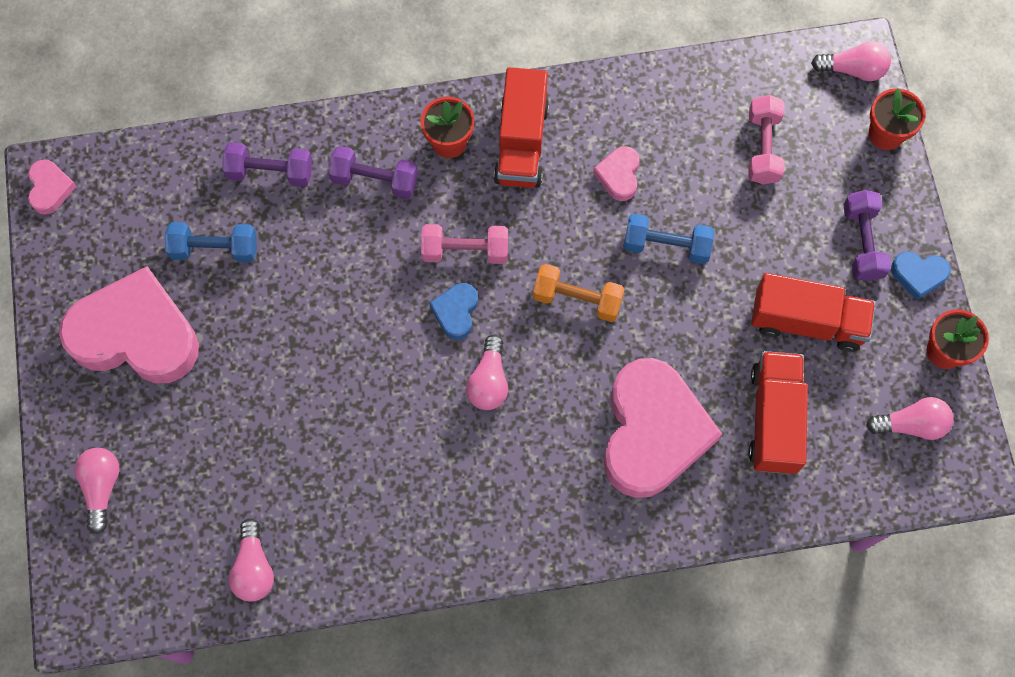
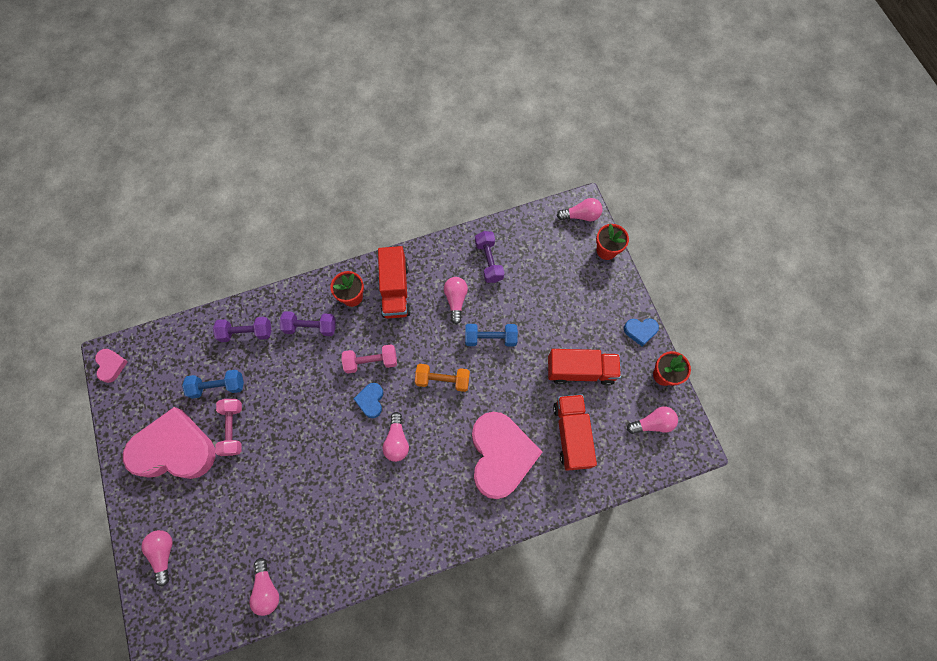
camera: 10 degrees left, 0 degrees up
(619, 175) = (456, 300): pink heart -> pink light bulb
(763, 147) = (537, 270): pink dumbbell -> pink dumbbell (233, 429)
(862, 242) = (604, 317): purple dumbbell -> purple dumbbell (489, 261)

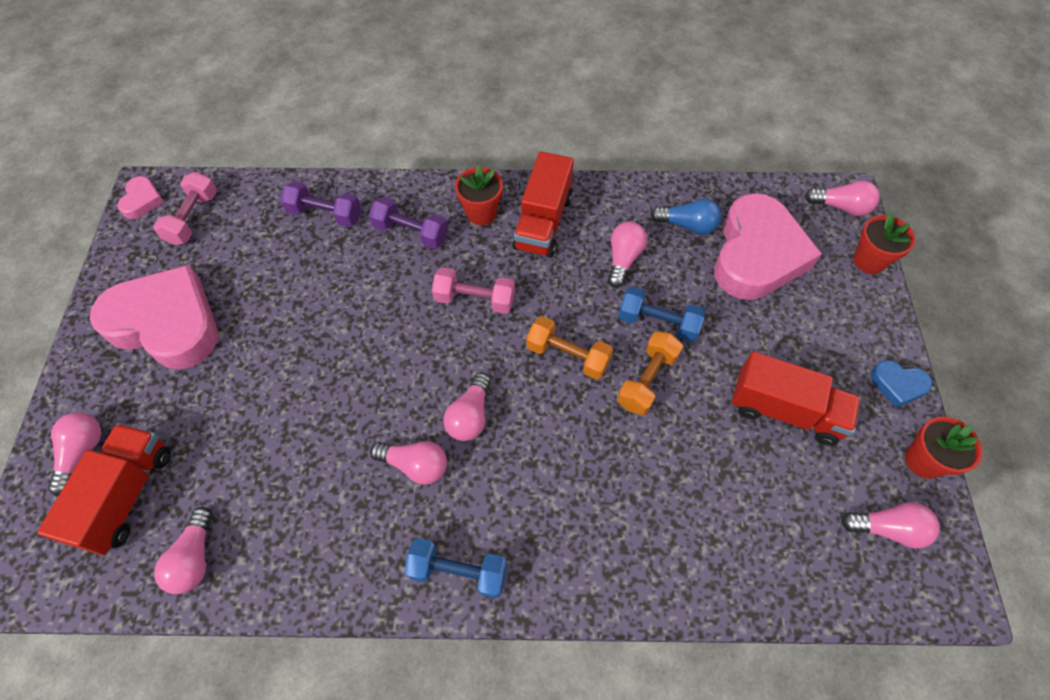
camera: 20 degrees right, 10 degrees down
(218, 386) = (259, 266): blue dumbbell -> blue dumbbell (458, 572)
(233, 429) = (253, 323): pink dumbbell -> pink dumbbell (193, 218)
(371, 401) = (454, 349): blue heart -> none
(375, 484) = (415, 465): none -> pink light bulb
(489, 261) = (687, 225): purple dumbbell -> blue light bulb
(495, 379) = (647, 380): none -> orange dumbbell
(500, 455) = (620, 491): pink heart -> pink heart (757, 254)
(571, 434) = (744, 499): red truck -> red truck (125, 495)

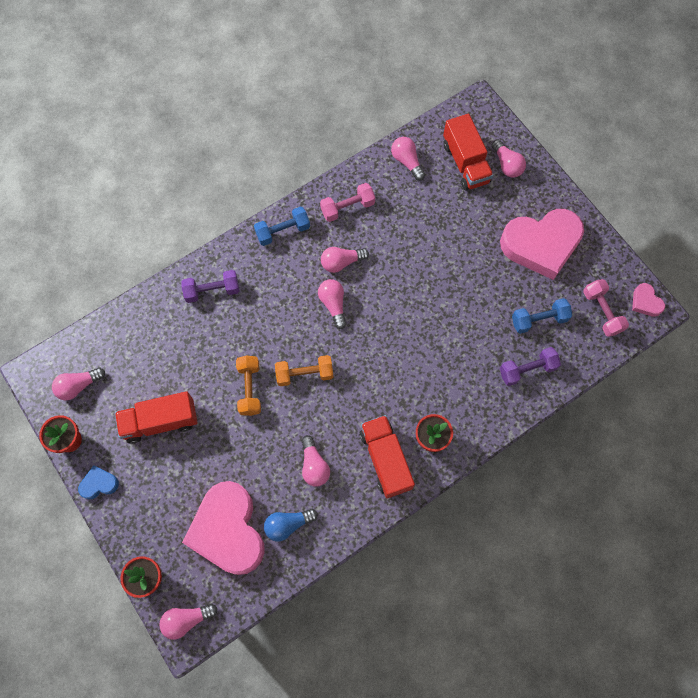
camera: 145 degrees right, 10 degrees up
(411, 232) = (462, 393): purple dumbbell -> purple dumbbell (212, 290)
(474, 299) = (385, 373): pink dumbbell -> pink dumbbell (347, 207)
(658, 322) = (265, 432): blue dumbbell -> blue dumbbell (539, 320)

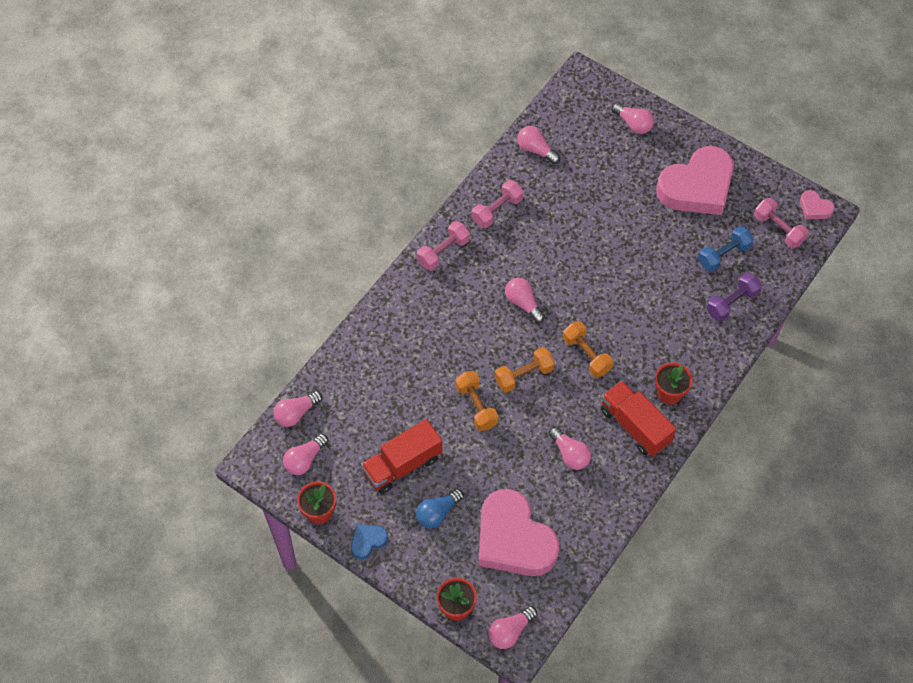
camera: 20 degrees left, 10 degrees down
(212, 290) = (398, 329): purple dumbbell -> none
(283, 231) = (443, 252): blue dumbbell -> pink dumbbell
(288, 524) = (568, 514): blue light bulb -> blue light bulb (437, 513)
(341, 262) = (514, 262): pink light bulb -> pink light bulb (296, 413)
(370, 374) = (586, 355): none -> orange dumbbell
(465, 163) = (593, 134): red truck -> none

